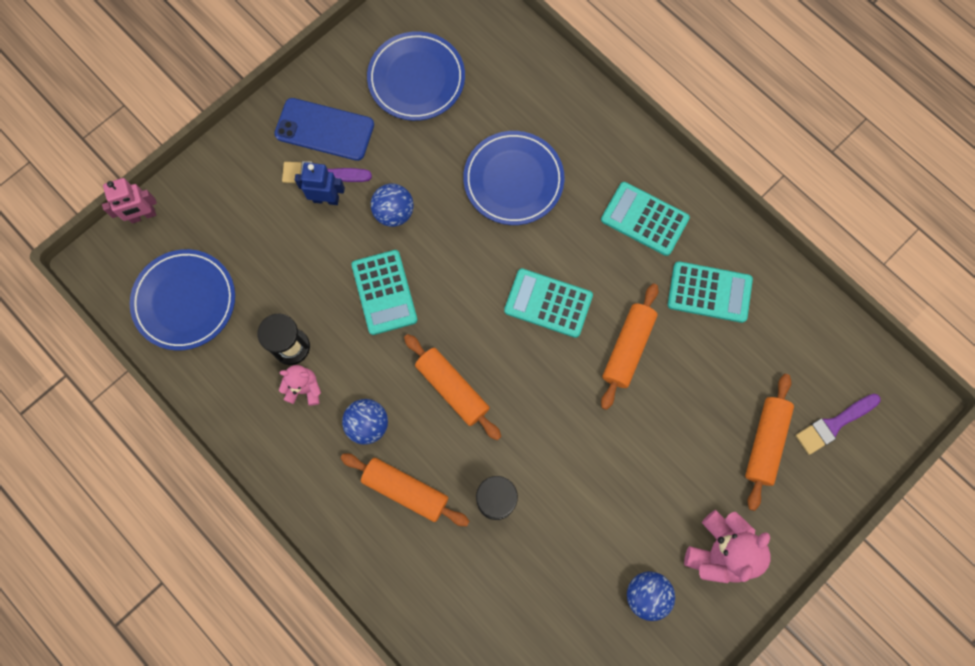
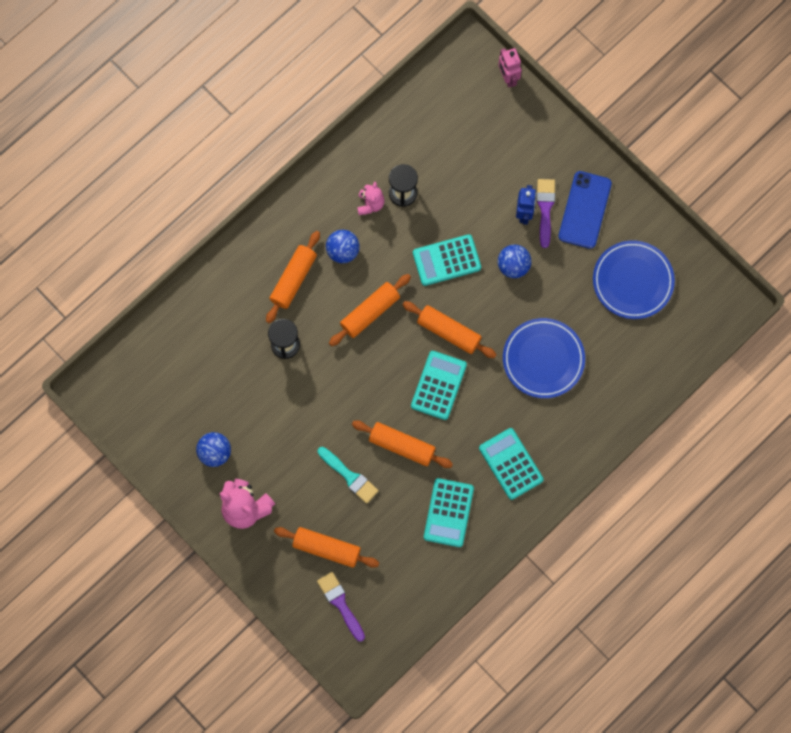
camera: 90 degrees right, 0 degrees up
(185, 301) = (439, 114): blue plate -> none
(479, 290) = (448, 332): none -> orange rolling pin
(644, 219) = (511, 464): turquoise calculator -> turquoise calculator turned 60 degrees counterclockwise
(670, 414) = (349, 476): none -> turquoise brush

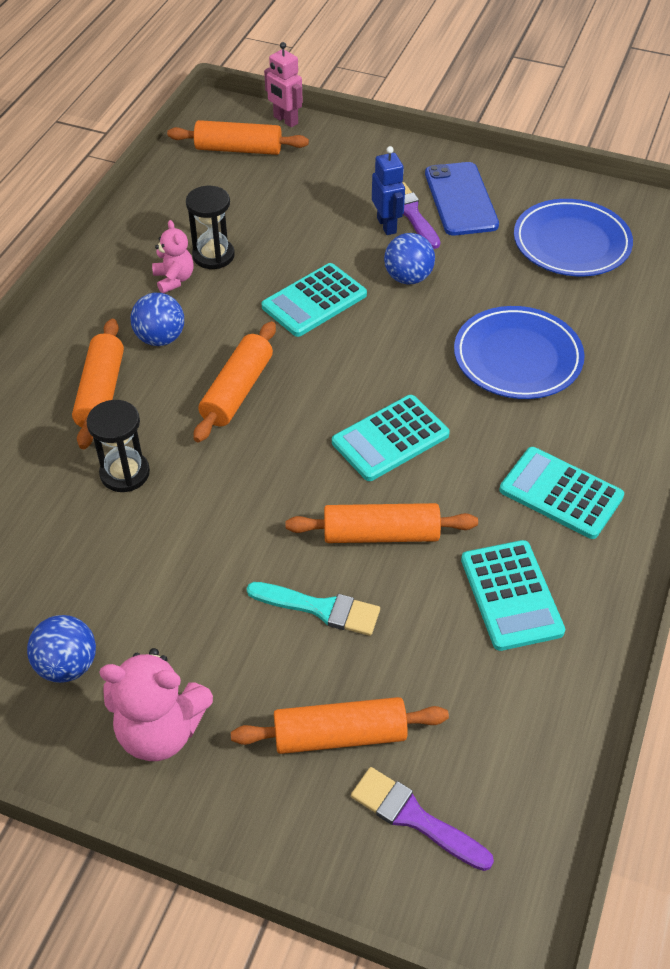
camera: 25 degrees left, 25 degrees down
(438, 385) = (390, 438): turquoise calculator -> turquoise calculator turned 120 degrees counterclockwise
(448, 332) = (365, 373): orange rolling pin -> orange rolling pin (238, 149)

